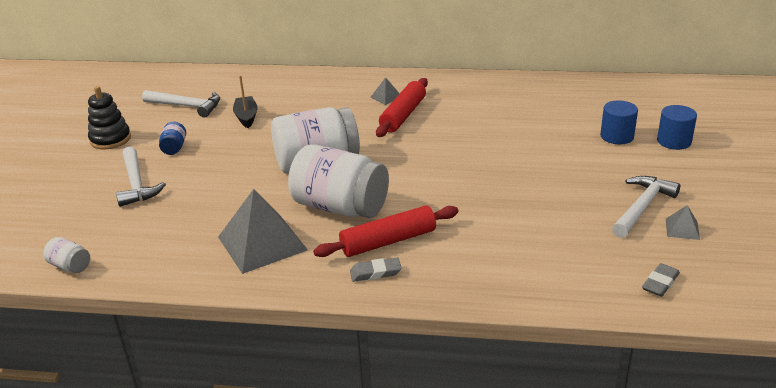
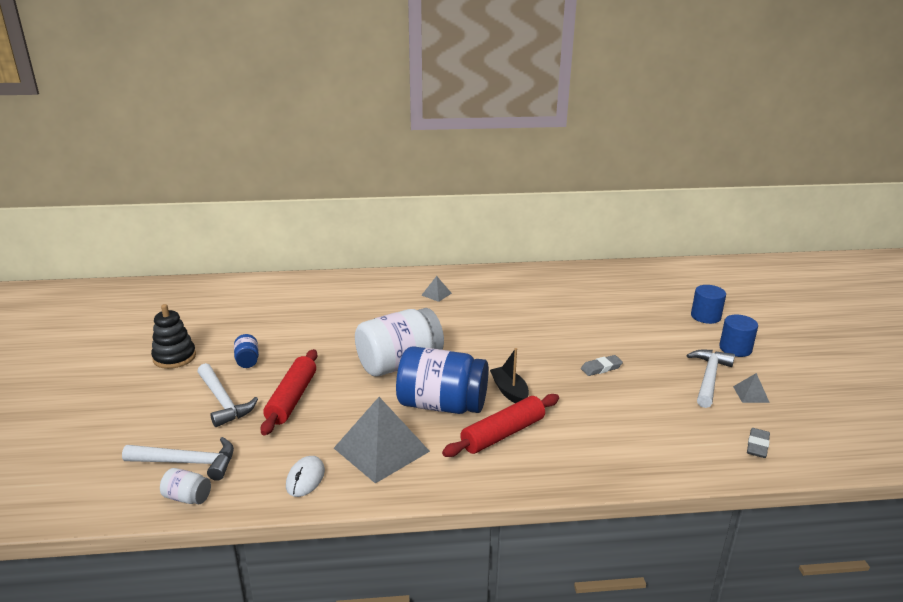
camera: 15 degrees left, 5 degrees down
(180, 262) = (305, 478): none -> white mouse
(187, 106) = (242, 317): white hammer -> white hammer (188, 462)
(246, 117) = (308, 323): black boat -> black boat (509, 391)
(340, 207) = (442, 405): white jar -> blue jar
(375, 272) = (505, 466): grey eraser -> grey eraser (601, 368)
(403, 115) = (460, 310): red rolling pin -> red rolling pin (292, 398)
(617, 136) = (657, 316): blue cylinder -> blue cylinder (735, 348)

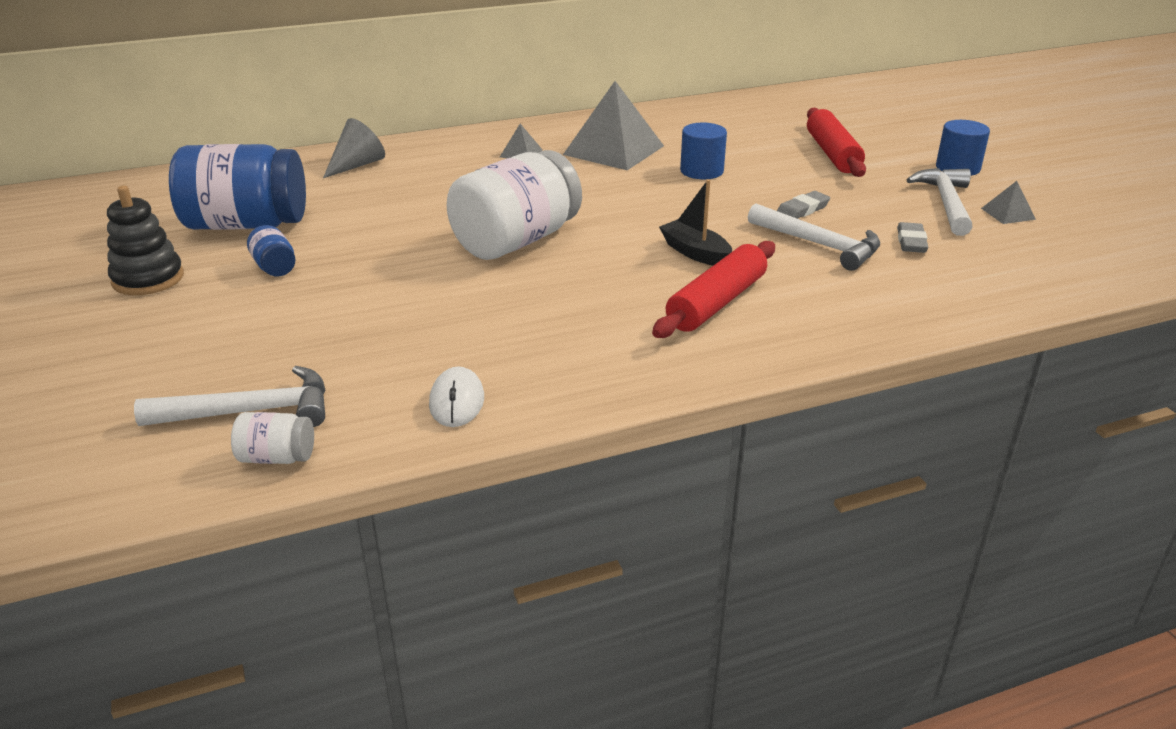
camera: 15 degrees left, 5 degrees up
(223, 401) = (265, 324): white hammer -> white hammer (819, 245)
(292, 398) = (376, 305): red rolling pin -> red rolling pin (832, 153)
(330, 289) = (357, 165): none -> grey cone
(381, 449) = (552, 347): grey pyramid -> grey pyramid (613, 150)
(442, 405) = (609, 281): blue jar -> blue jar (246, 224)
(705, 316) = (899, 138): blue cylinder -> blue cylinder (701, 171)
(757, 445) = (1051, 267): grey eraser -> grey eraser (911, 242)

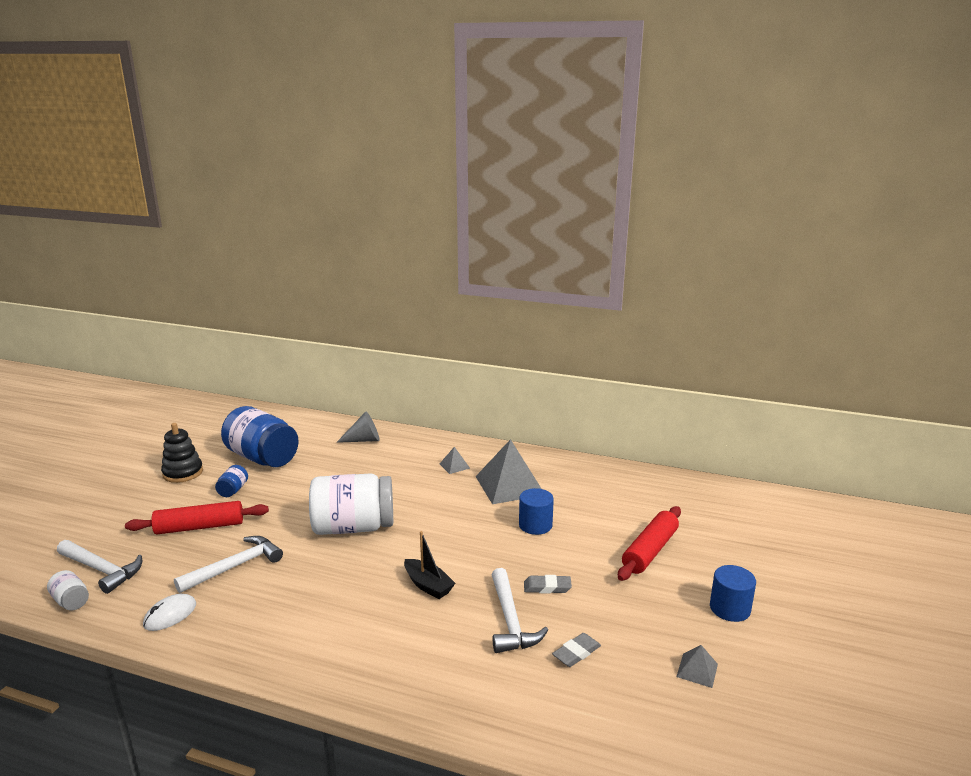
camera: 40 degrees right, 10 degrees down
(695, 253) = (428, 585): black boat -> black boat turned 135 degrees clockwise
(716, 303) = (378, 628): red rolling pin -> red rolling pin (200, 527)
(946, 203) = (662, 634): white hammer -> white hammer (235, 566)

